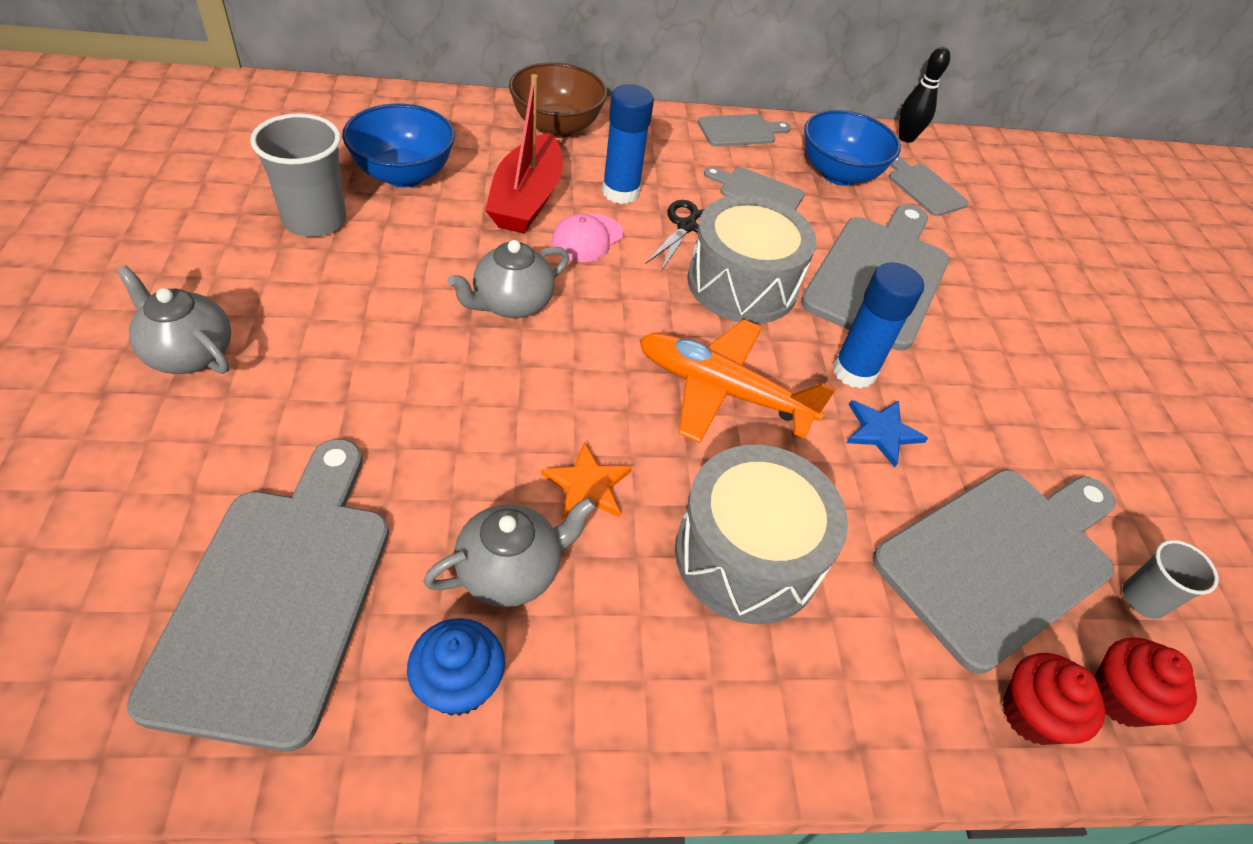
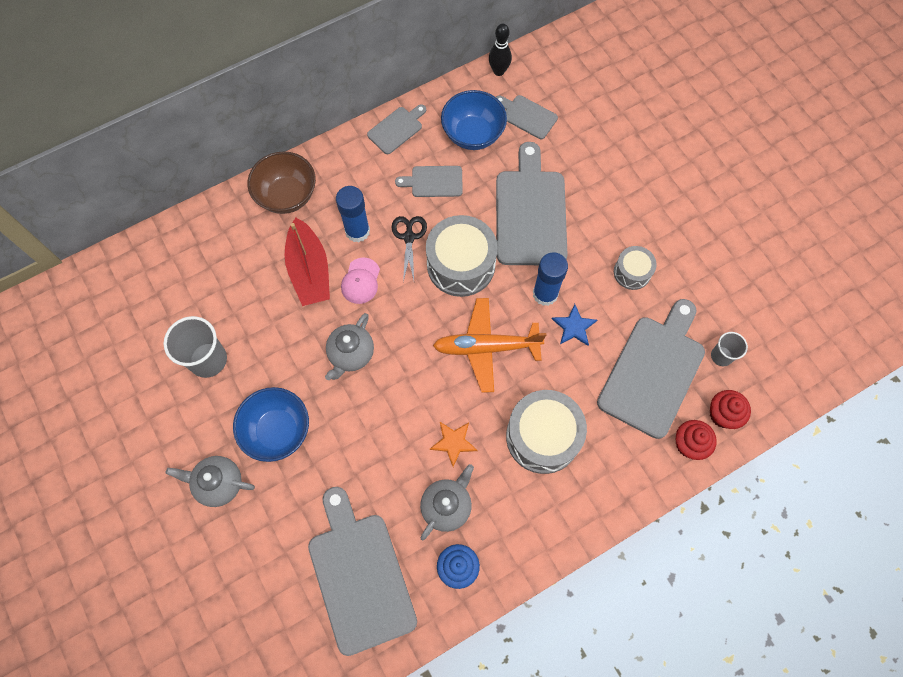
camera: 20 degrees left, 20 degrees up
(404, 174) = (229, 294): blue bowl -> blue bowl (277, 431)
(1013, 410) = (632, 272): none -> grey drum

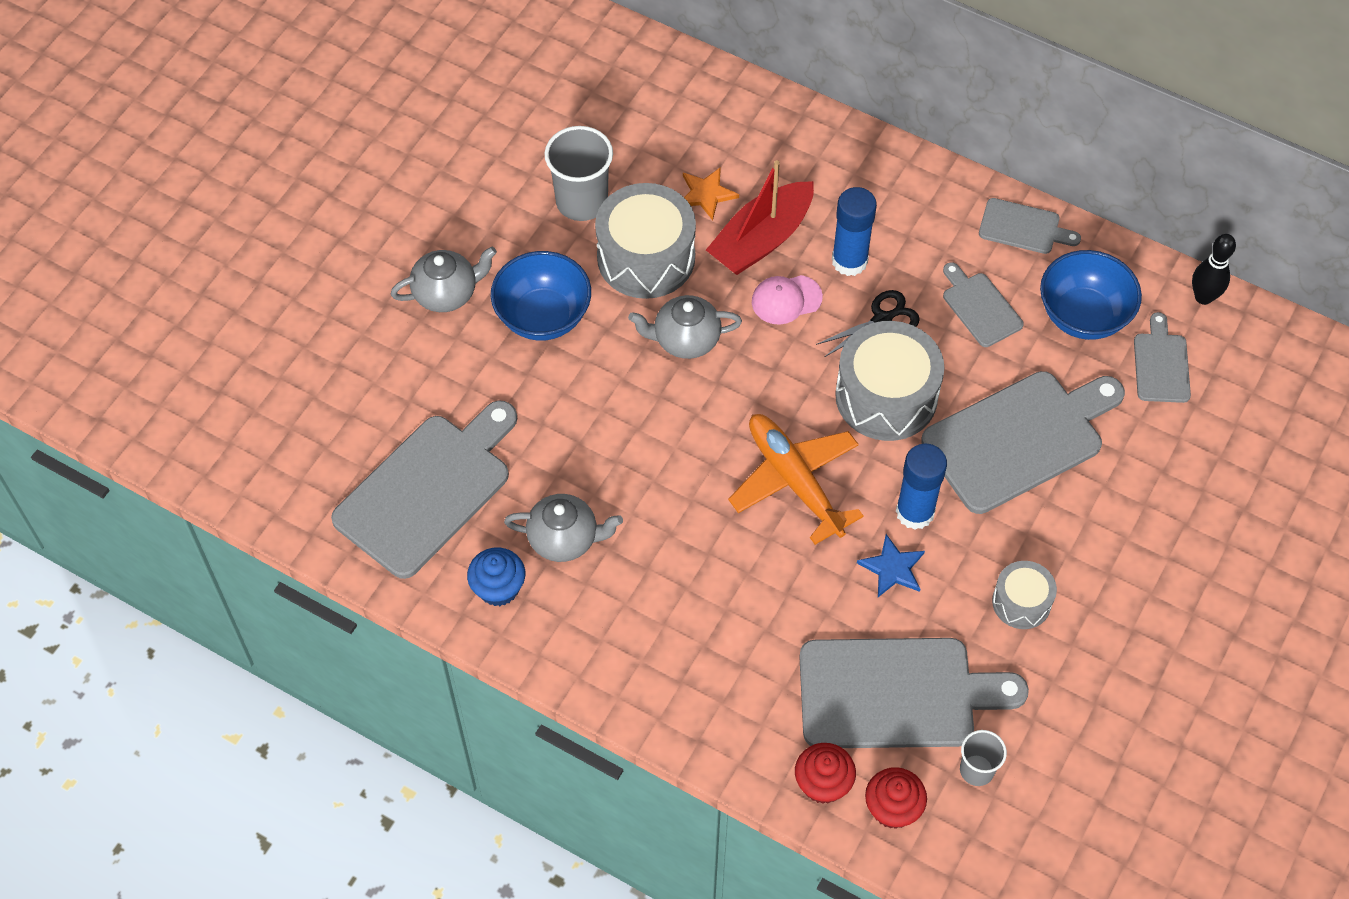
camera: 60 degrees right, 10 degrees down
(218, 483) = (446, 293): grey teapot -> grey teapot turned 90 degrees clockwise
(287, 196) = (842, 163): brown bowl -> none
(453, 442) = (647, 506): orange star -> orange star (706, 194)
(542, 437) = (719, 603): grey drum -> grey drum (646, 257)

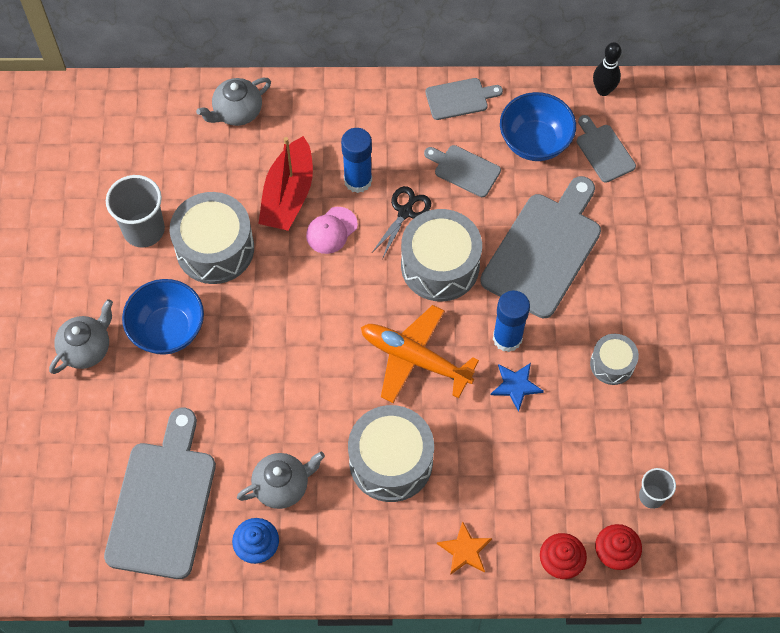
camera: 30 degrees left, 5 degrees up
(685, 340) = (279, 295): grey teapot -> grey teapot (237, 112)
(699, 575) = (391, 461): none -> grey drum
(706, 194) = (230, 180): orange star -> orange star (465, 550)
(896, 693) = (570, 472): grey cutting board -> none

